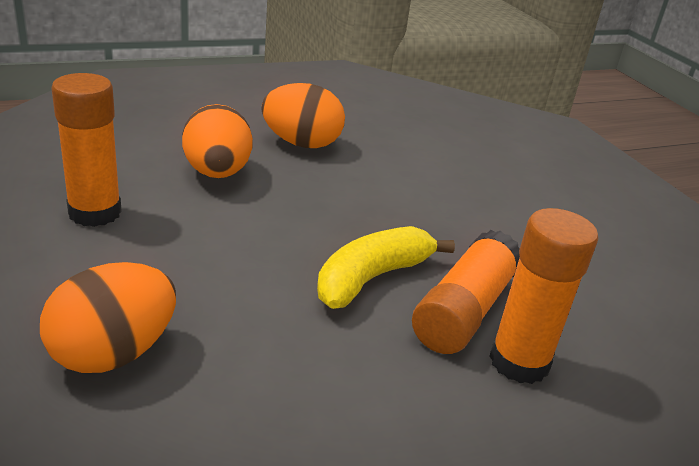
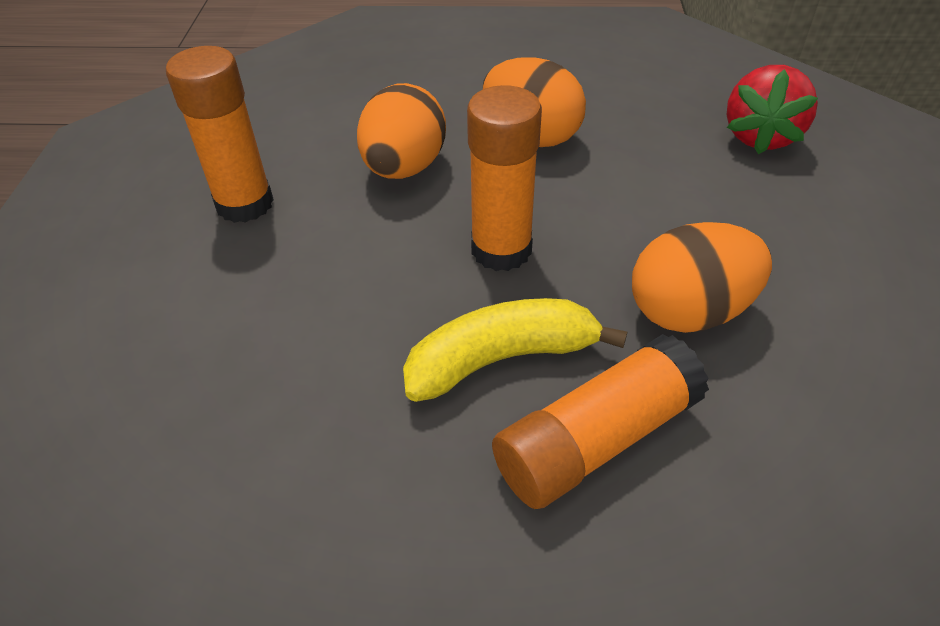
camera: 30 degrees right, 15 degrees up
(113, 353) = (160, 394): orange egg -> orange egg (689, 311)
(453, 130) = (760, 136): none -> red strawberry
(519, 362) = (625, 544): orange glue stick -> orange glue stick (501, 250)

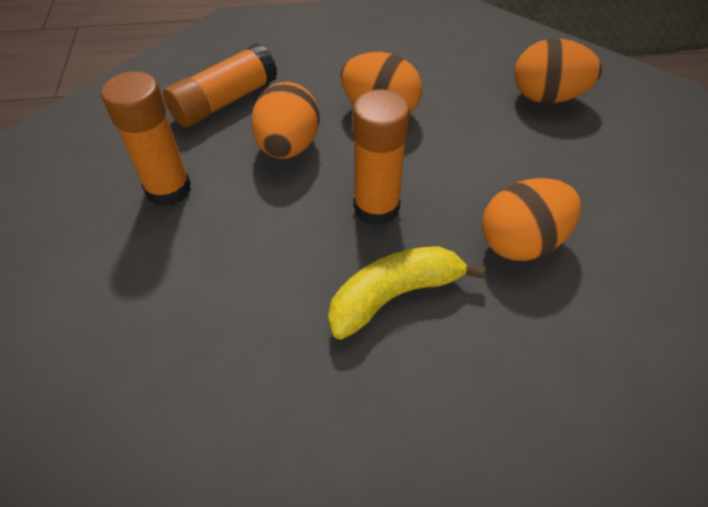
camera: 10 degrees left, 5 degrees up
(596, 439) = (474, 349): orange glue stick -> orange glue stick (225, 101)
(760, 136) = (547, 97): red strawberry -> orange egg

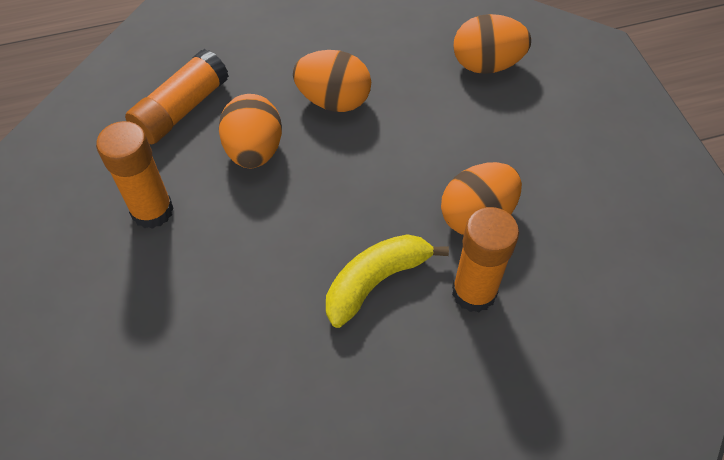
camera: 10 degrees left, 5 degrees up
(376, 207) = (347, 201): orange glue stick -> orange glue stick (474, 292)

